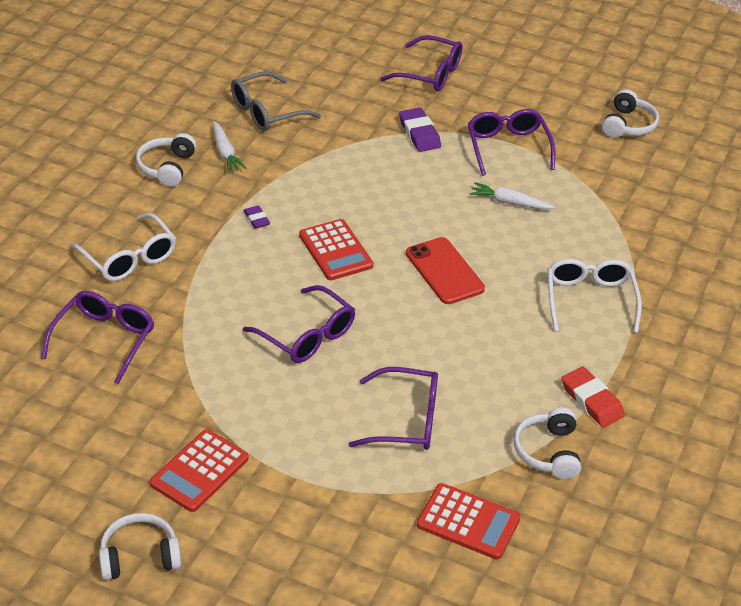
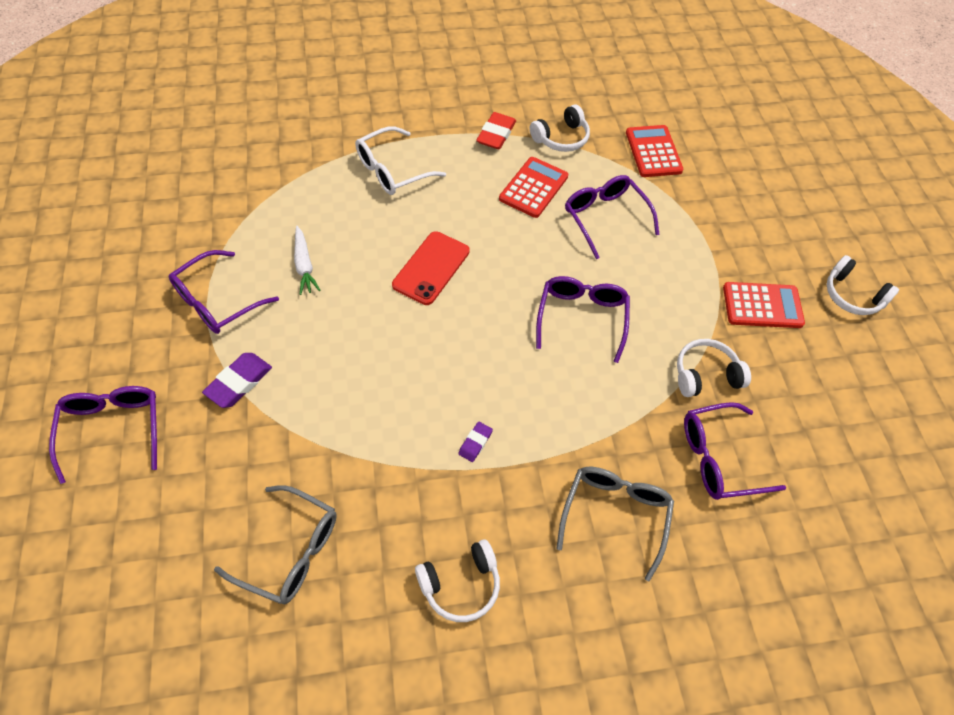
camera: 125 degrees left, 15 degrees up
(129, 258) = (615, 515): white glasses -> grey glasses
(225, 152) = (393, 543): white carrot -> none
(335, 250) = (467, 355): red calculator -> red calculator (533, 188)
(628, 125) = (120, 230): white headphones -> white headphones (705, 375)

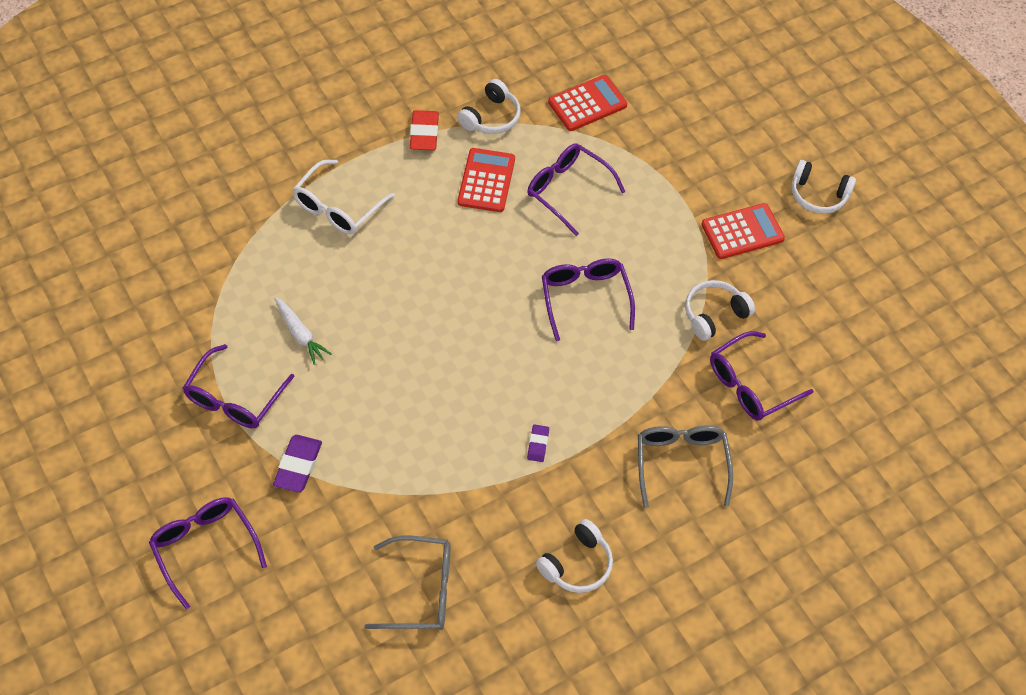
camera: 20 degrees left, 0 degrees up
(431, 268) = (424, 296): red phone -> none
(653, 152) = (587, 104): red calculator -> red calculator turned 90 degrees clockwise

